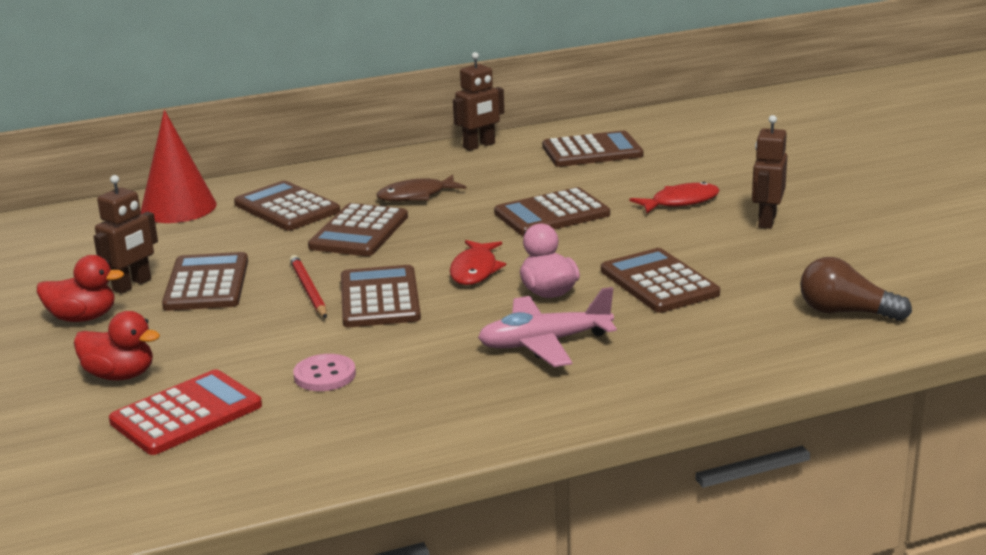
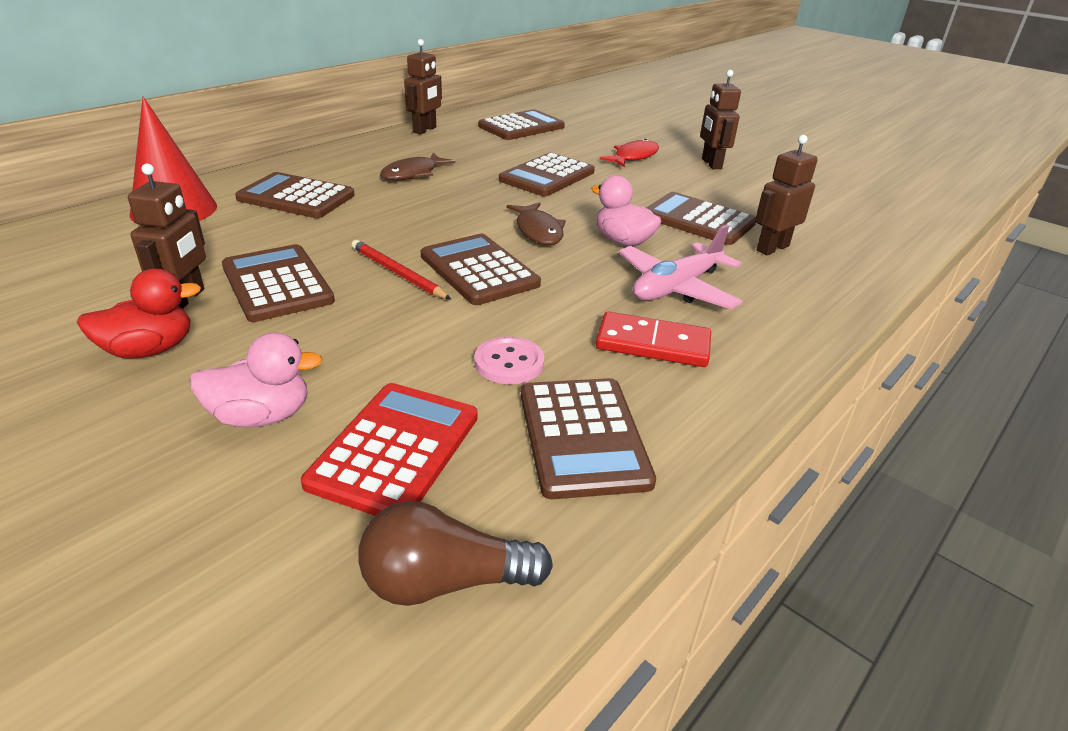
camera: 30 degrees left, 10 degrees up
(120, 375) = (261, 416): red duck -> pink duck
(359, 232) = (392, 211): brown calculator -> brown calculator (582, 437)
(460, 384) = (653, 344): none -> red domino
(475, 270) = (538, 231): red fish -> brown fish
(701, 323) = (772, 248): none -> brown robot
(846, 312) = (855, 223): brown light bulb -> brown light bulb (444, 581)

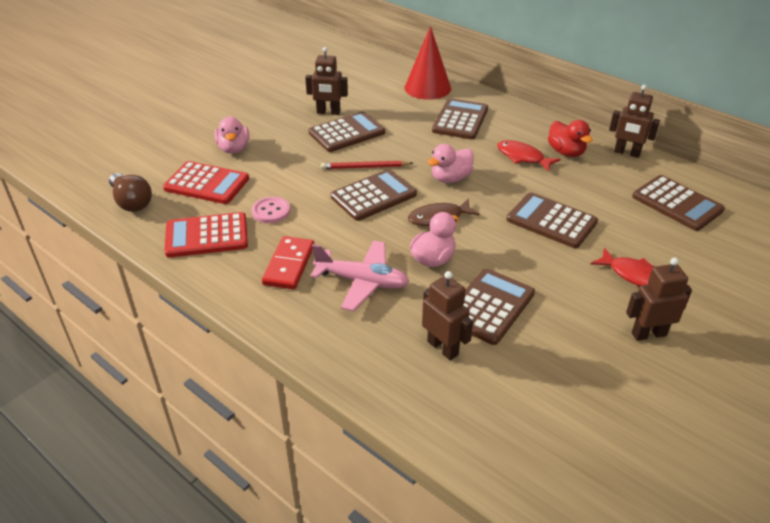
camera: 90 degrees right, 5 degrees up
(150, 350) = (284, 114): red duck -> red duck (566, 152)
(397, 273) = (365, 167): red pencil -> red pencil turned 135 degrees counterclockwise
(413, 174) = (523, 157): brown fish -> red fish
(444, 581) = (131, 202): brown light bulb -> brown light bulb turned 150 degrees clockwise
(448, 216) = (450, 178): none -> pink duck
(582, 437) = (207, 236): brown calculator -> red calculator
(676, 288) = (362, 282): pink plane -> pink plane turned 150 degrees clockwise

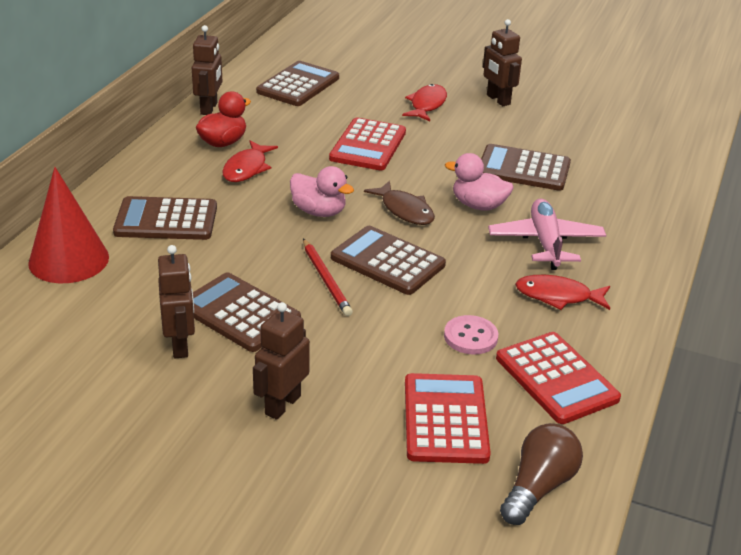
camera: 110 degrees left, 5 degrees down
(234, 149) = (336, 421): pink duck -> none
(289, 265) = (558, 296): red domino -> red fish
(443, 348) = (594, 186): brown robot -> brown robot (282, 405)
(551, 221) = (368, 145): brown calculator -> red calculator

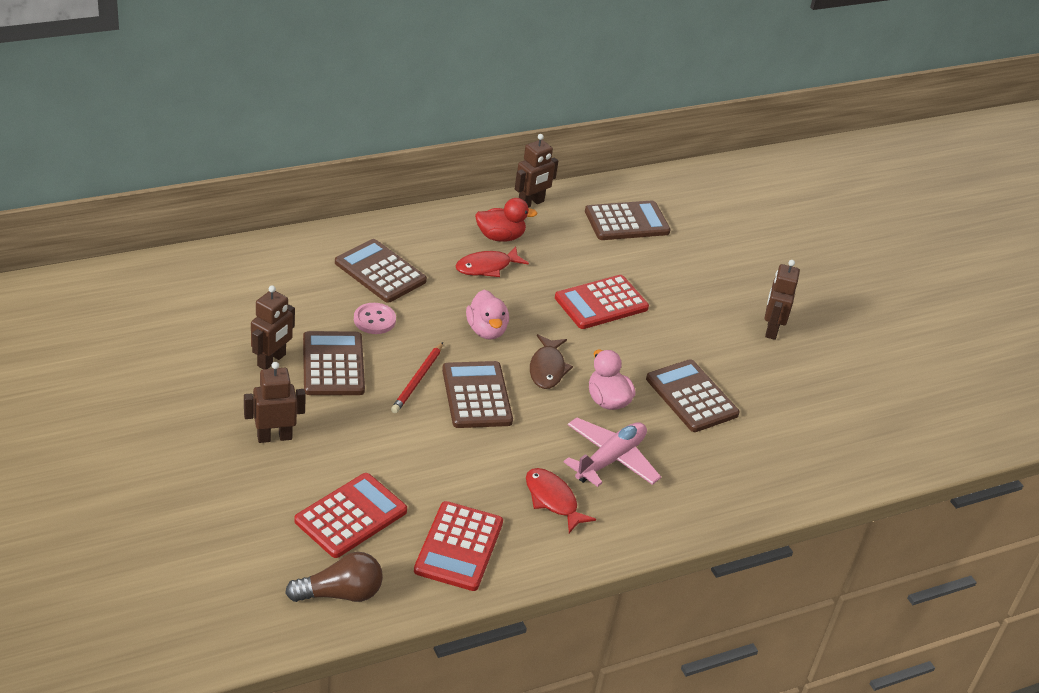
camera: 40 degrees right, 5 degrees up
(69, 260) = (286, 262): red cone -> none
(427, 105) = (703, 298): red fish -> none
(470, 337) = (448, 481): pink button -> pink button (374, 320)

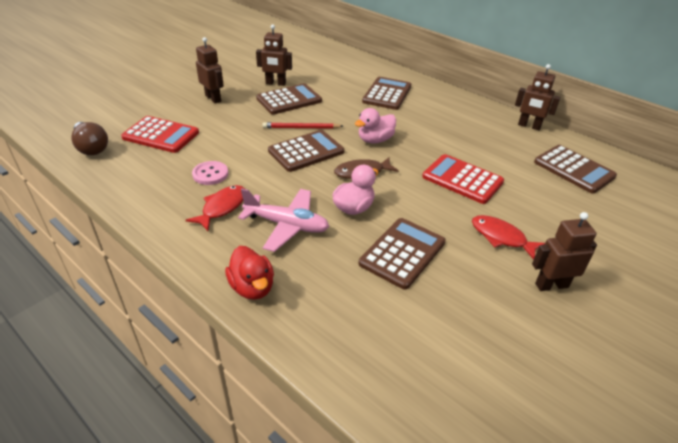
camera: 70 degrees right, 0 degrees up
(374, 320) = (341, 102): pink button -> pink button (210, 174)
(459, 547) = (152, 179): red calculator -> none
(487, 267) = (439, 126): red fish -> red fish (501, 237)
(500, 237) = (476, 123): red duck -> red duck (252, 287)

